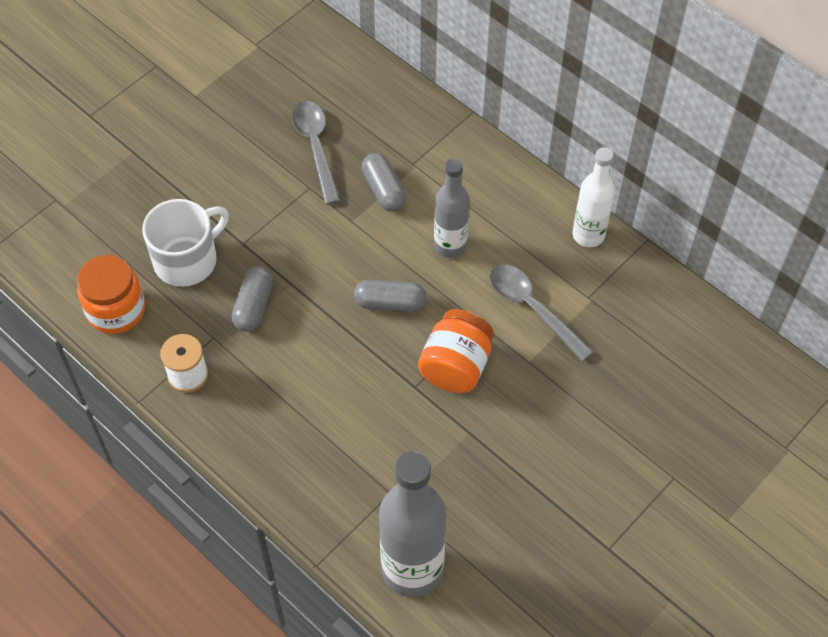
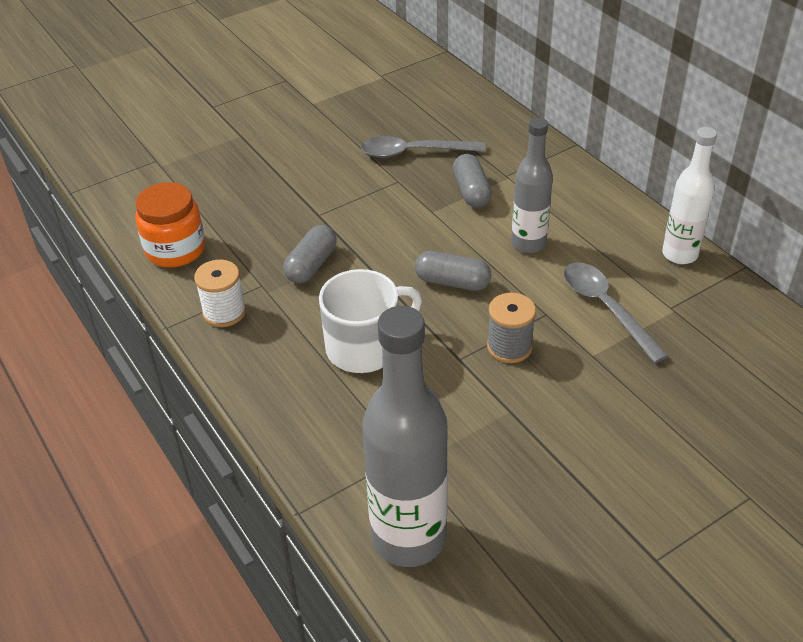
camera: 15 degrees right, 15 degrees down
(187, 260) = (259, 220): white mug -> white mug (365, 347)
(316, 147) = (413, 152): grey spoon -> grey spoon turned 90 degrees counterclockwise
(455, 366) = (509, 347): orange jar -> grey spool

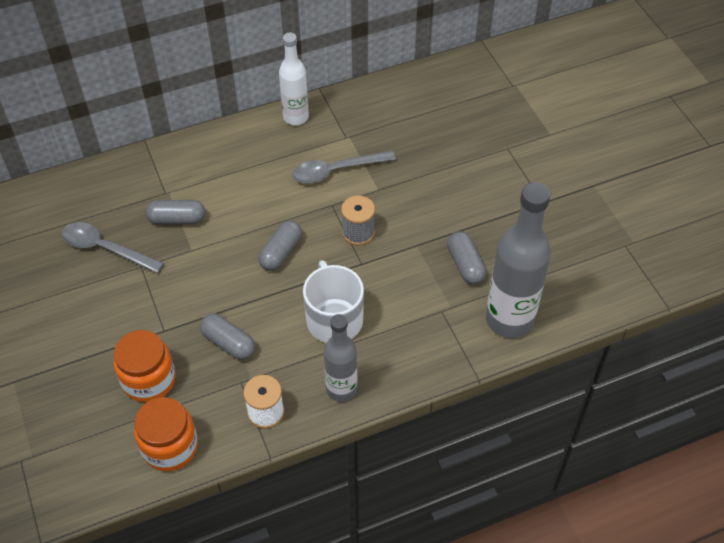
camera: 80 degrees left, 10 degrees up
(254, 218) = (149, 380): none -> orange jar
(413, 152) = (106, 248): grey spoon -> grey spoon turned 105 degrees clockwise
(493, 471) = (465, 265): none -> grey capsule
(528, 243) = (254, 197): grey bottle -> grey bottle (341, 389)

